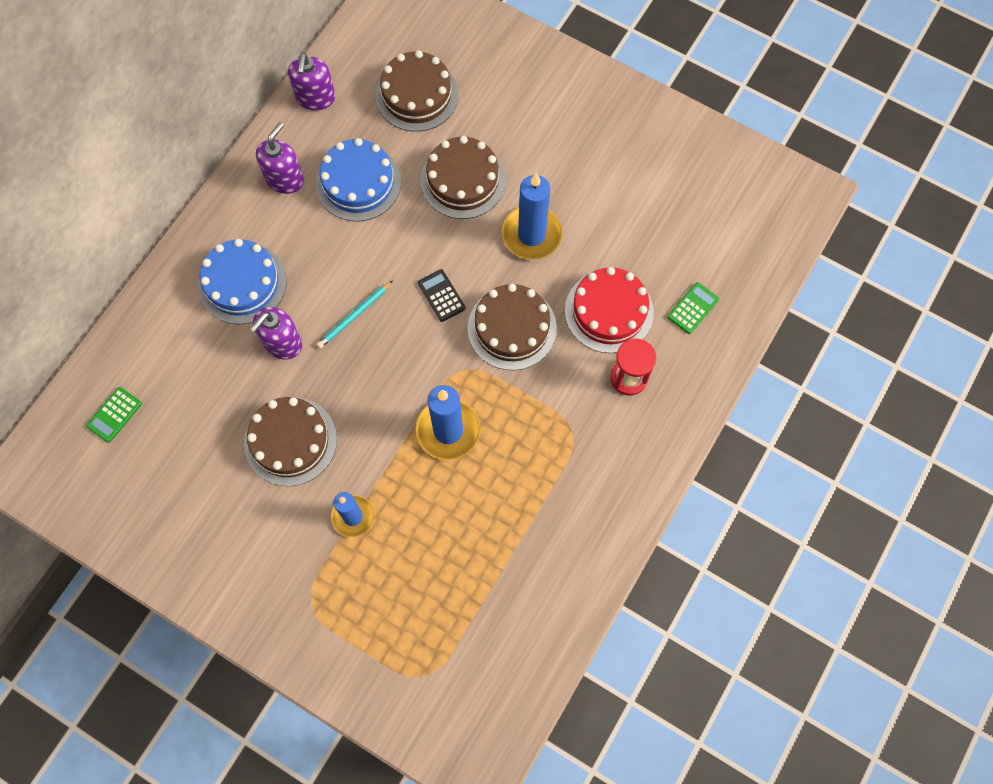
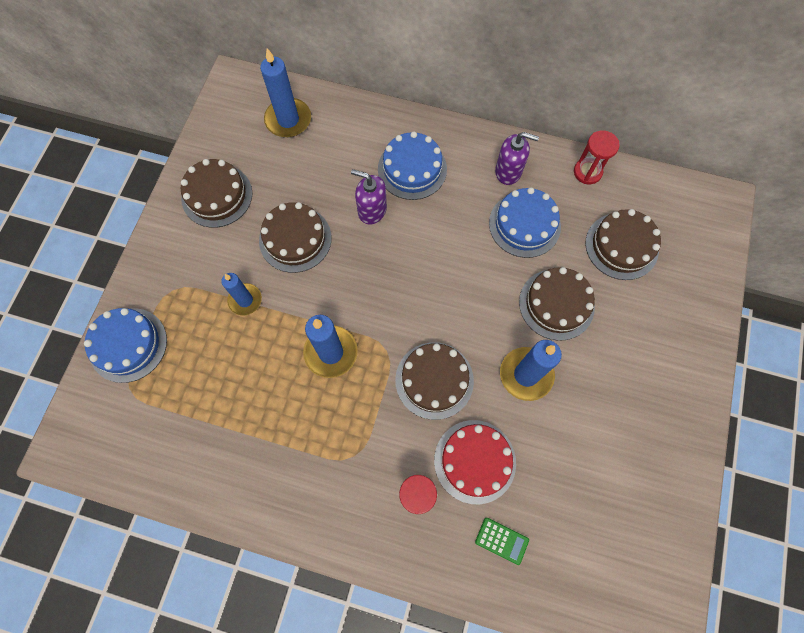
camera: 75 degrees right, 0 degrees up
(114, 415) = (288, 120): green calculator -> blue candle
(195, 526) = (217, 195): none -> brown cake
(315, 98) = (587, 172): purple soap dispenser -> red hourglass
(354, 316) = (409, 254): turquoise pencil -> none
(367, 670) = (128, 345): none -> blue cake
(441, 296) = (446, 315): black calculator -> none

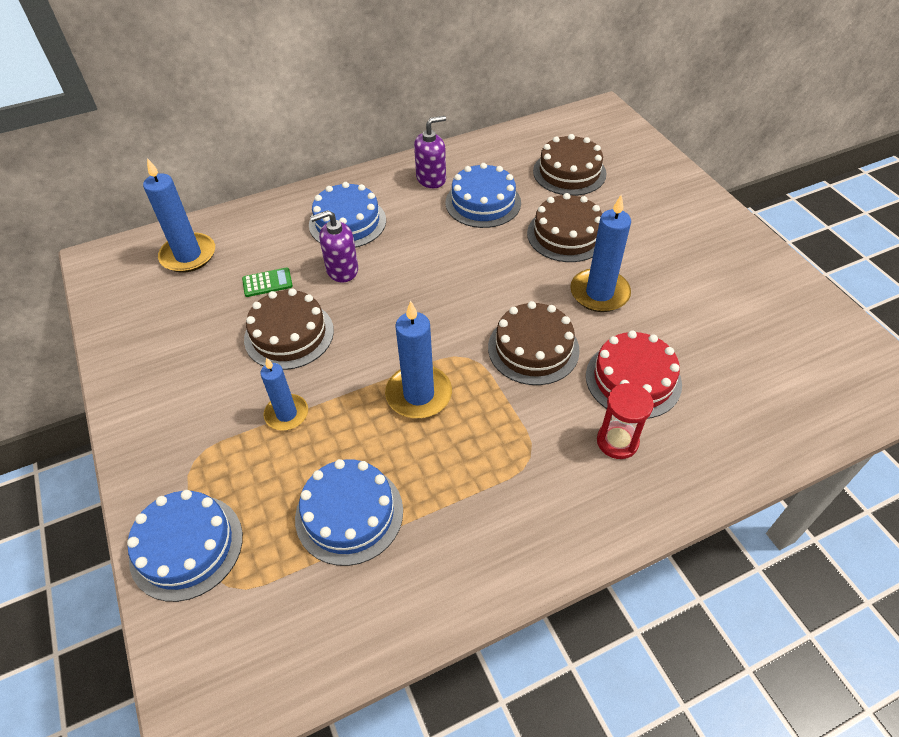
camera: 40 degrees left, 20 degrees down
(217, 195) = (167, 353): brown cake -> none
(222, 400) = (349, 514): none -> blue cake
(501, 540) = (721, 418): green calculator -> green calculator (267, 283)
(587, 172) = (492, 146): red hourglass -> none

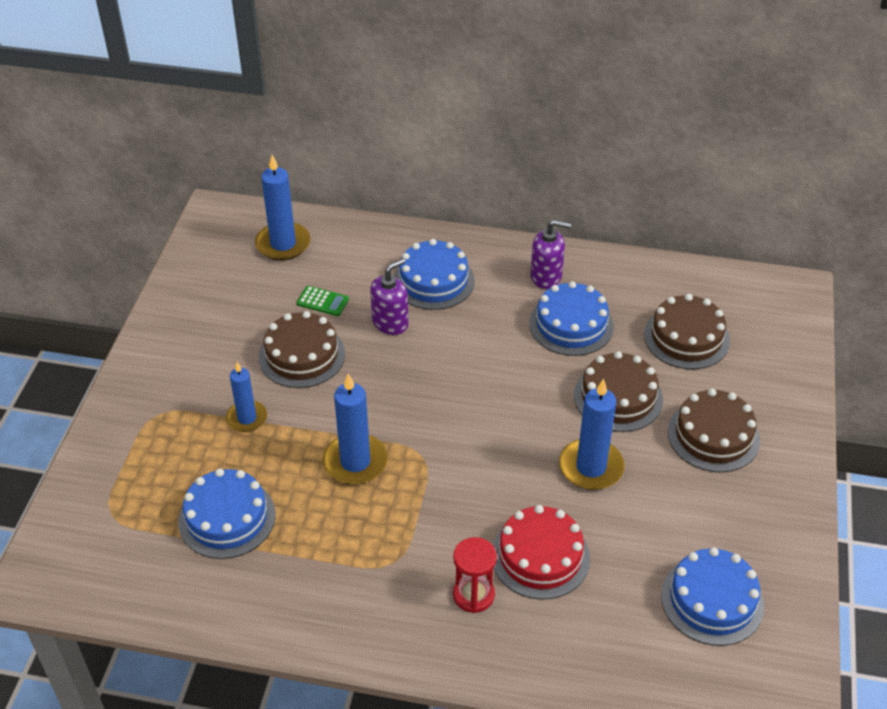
camera: 35 degrees right, 5 degrees down
(186, 546) = (107, 471): blue cake -> blue cake (712, 600)
(342, 270) = (390, 322): purple soap dispenser -> purple soap dispenser turned 120 degrees clockwise
(533, 348) = (482, 480): brown cake -> brown cake (713, 436)

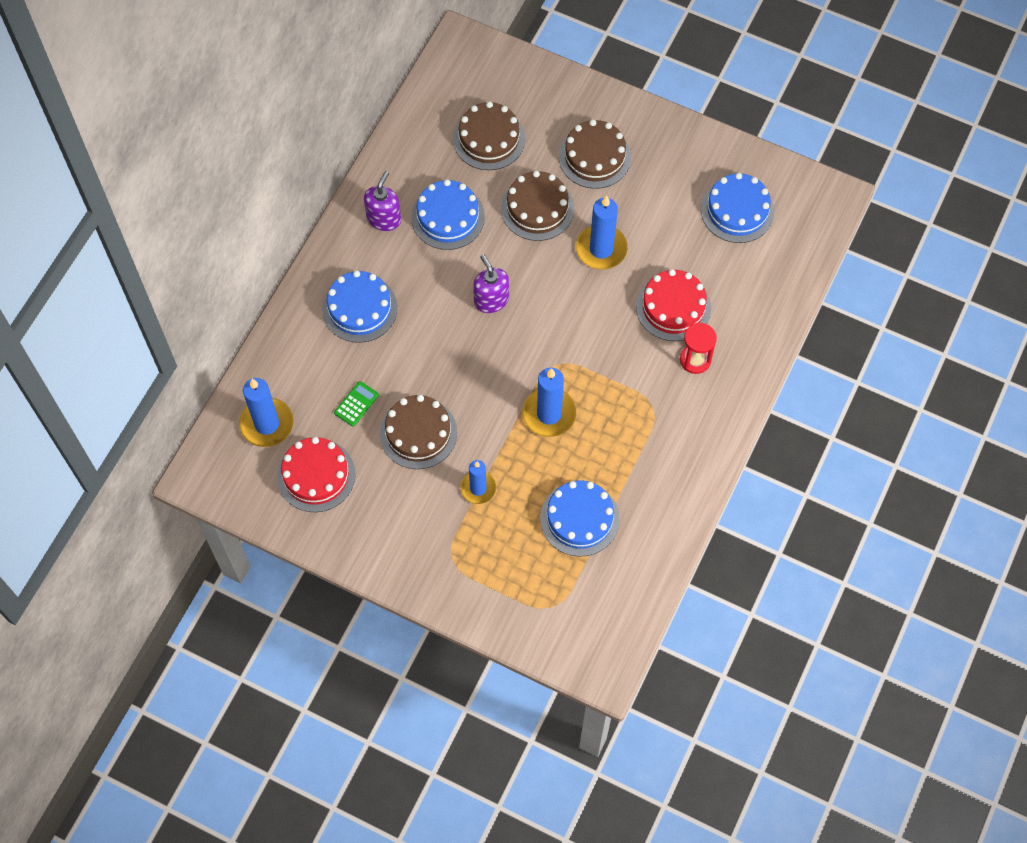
camera: 75 degrees left, 20 degrees up
(235, 289) = (316, 475): none -> red cake
(390, 322) = (400, 354): purple soap dispenser -> purple soap dispenser (491, 300)

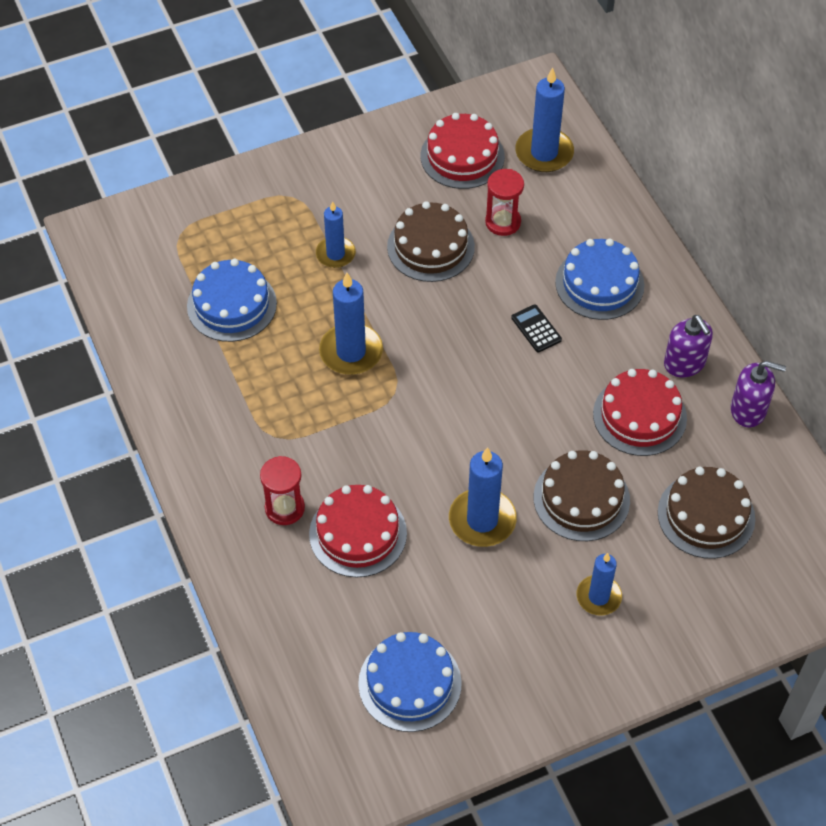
camera: 130 degrees right, 10 degrees down
(356, 404) = (503, 222): green calculator -> red hourglass
(431, 319) = (536, 329): none -> black calculator
(448, 217) = (639, 416): blue cake -> red cake
(491, 300) = (512, 388): purple soap dispenser -> purple soap dispenser (748, 410)
(594, 157) = (598, 597): brown cake -> blue candle

